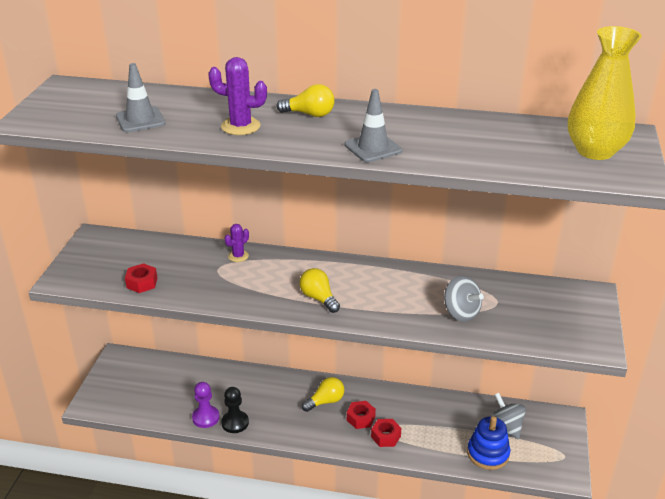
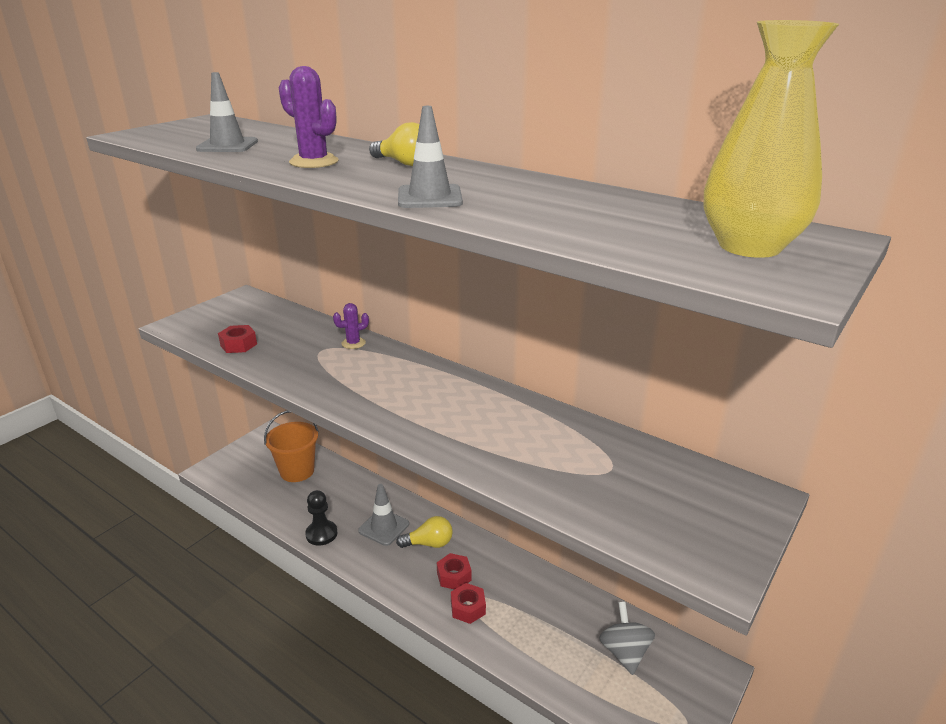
camera: 25 degrees right, 5 degrees down
(172, 380) = (297, 471): none -> orange bucket
(206, 417) = (298, 518): purple pawn -> none
(281, 401) = (384, 527): none -> grey traffic cone
(319, 298) = (395, 405): yellow light bulb -> none
(461, 313) = (550, 468): grey spinning top -> none
(488, 453) = (580, 678): blue stacking toy -> none

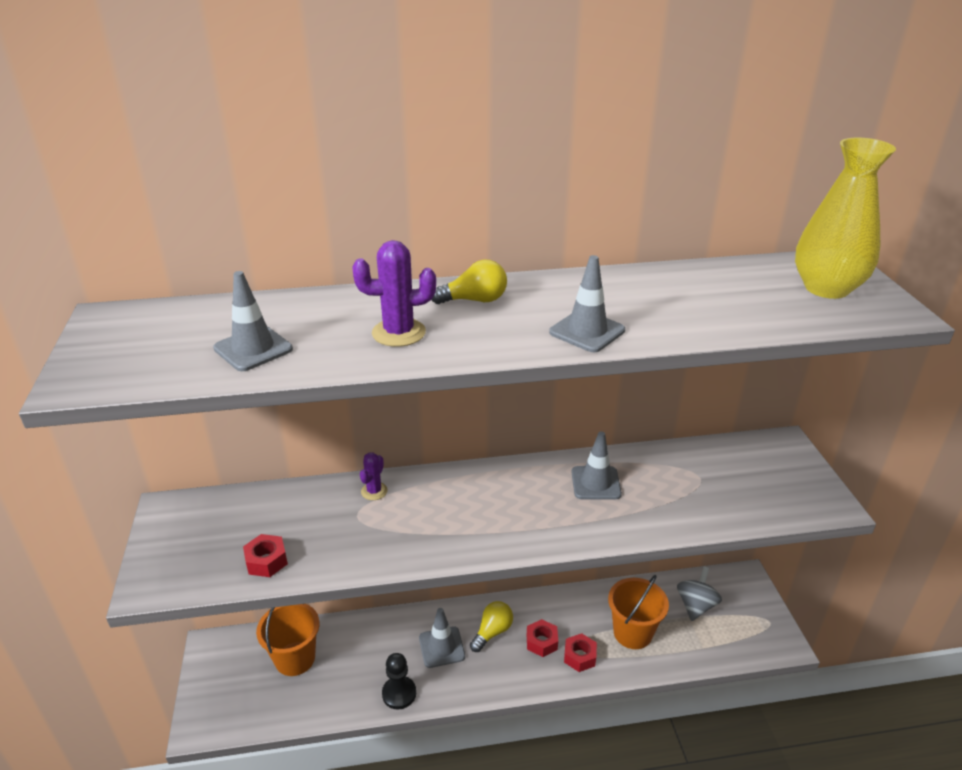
camera: 45 degrees left, 5 degrees up
(509, 421) = (595, 483): none -> grey traffic cone
(534, 626) = (632, 633): none -> orange bucket
(624, 652) = (696, 605): grey spinning top -> grey spinning top turned 75 degrees clockwise

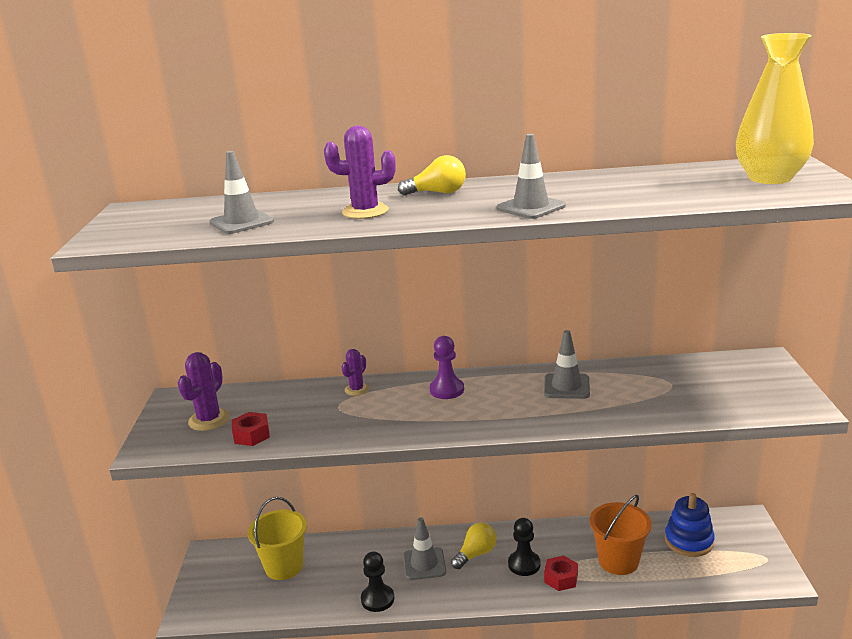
camera: 10 degrees right, 10 degrees down
(214, 540) = (209, 420): none -> purple cactus
(295, 658) = (284, 566): orange bucket -> yellow bucket
(472, 490) = (447, 390): none -> purple pawn
(541, 642) = (524, 564): red nut -> black pawn
(696, 605) = (689, 541): grey spinning top -> blue stacking toy

